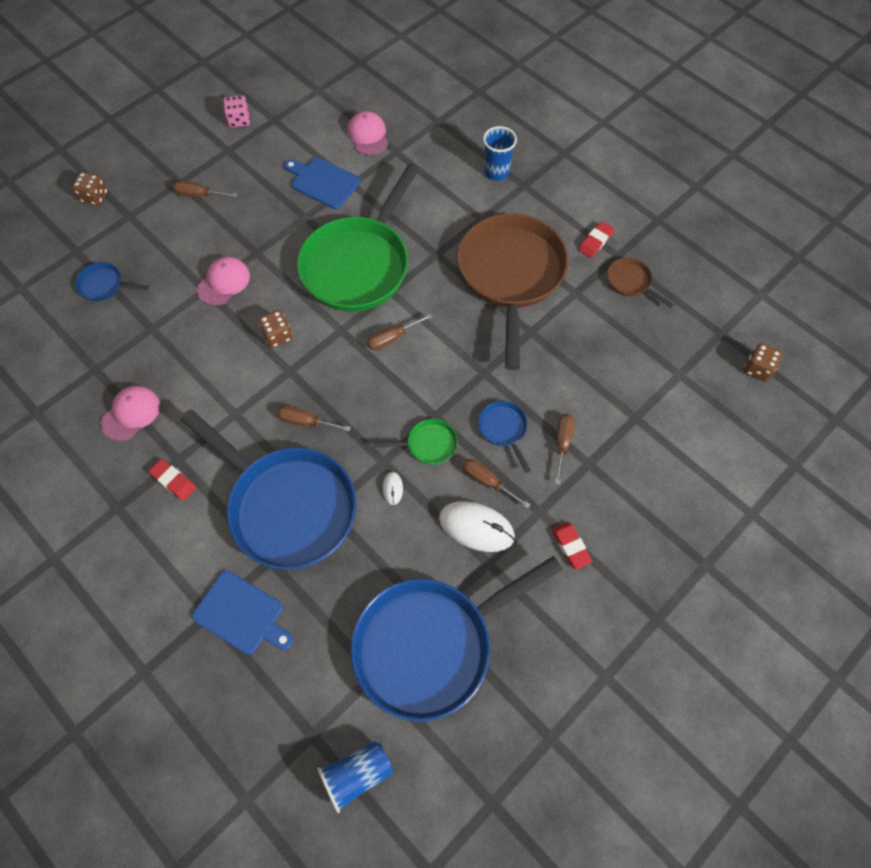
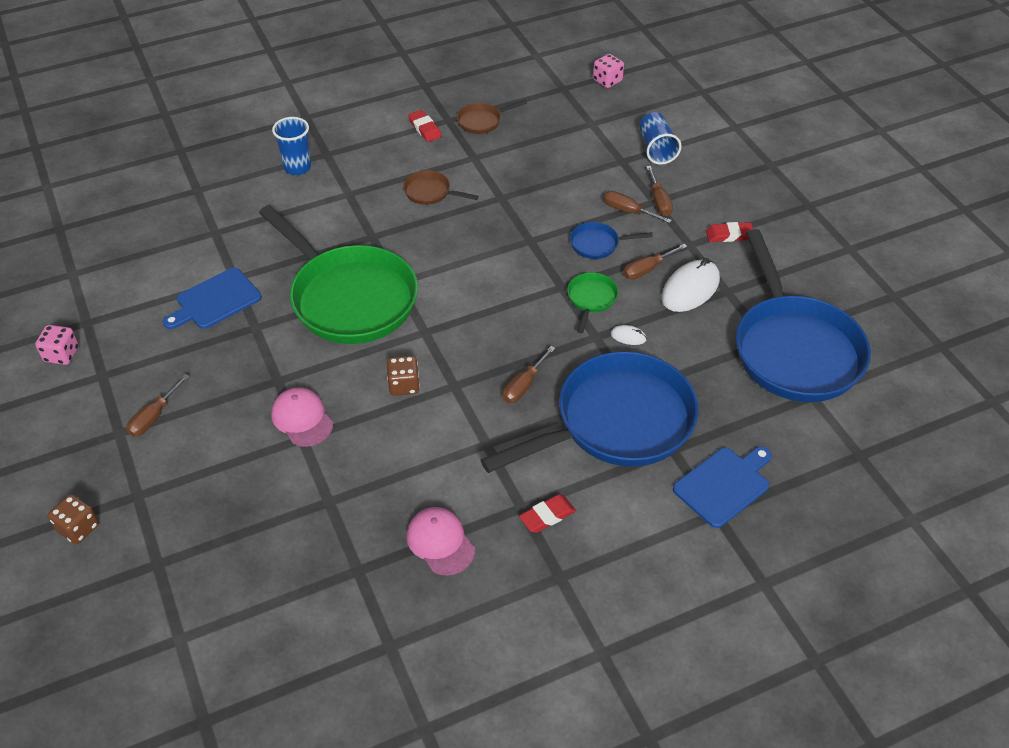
camera: 70 degrees left, 15 degrees down
(104, 285) = (234, 540): blue pan -> none
(357, 774) = (902, 430): blue cup -> blue cup (656, 149)
(368, 135) = (175, 248): pink cap -> none
(392, 338) = (456, 295): brown screwdriver -> brown screwdriver (659, 201)
(511, 276) = (430, 192): brown pan -> brown pan, size x0.41
(757, 369) = (607, 81): brown dice -> pink dice

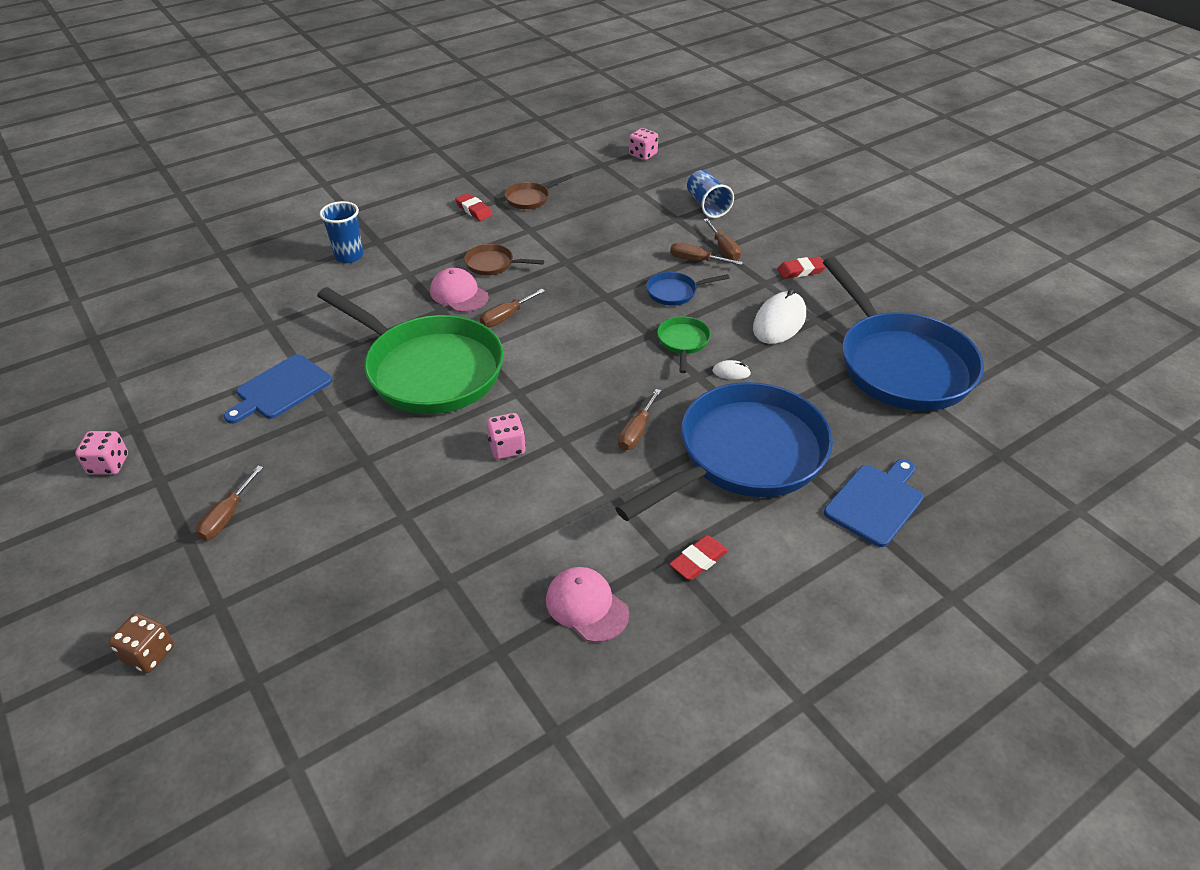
camera: 10 degrees left, 5 degrees down
(302, 419) = (400, 496): pink cap -> pink cap (459, 294)
(404, 385) = (507, 448): brown dice -> pink dice
(647, 269) = (731, 309): brown screwdriver -> brown screwdriver (506, 317)

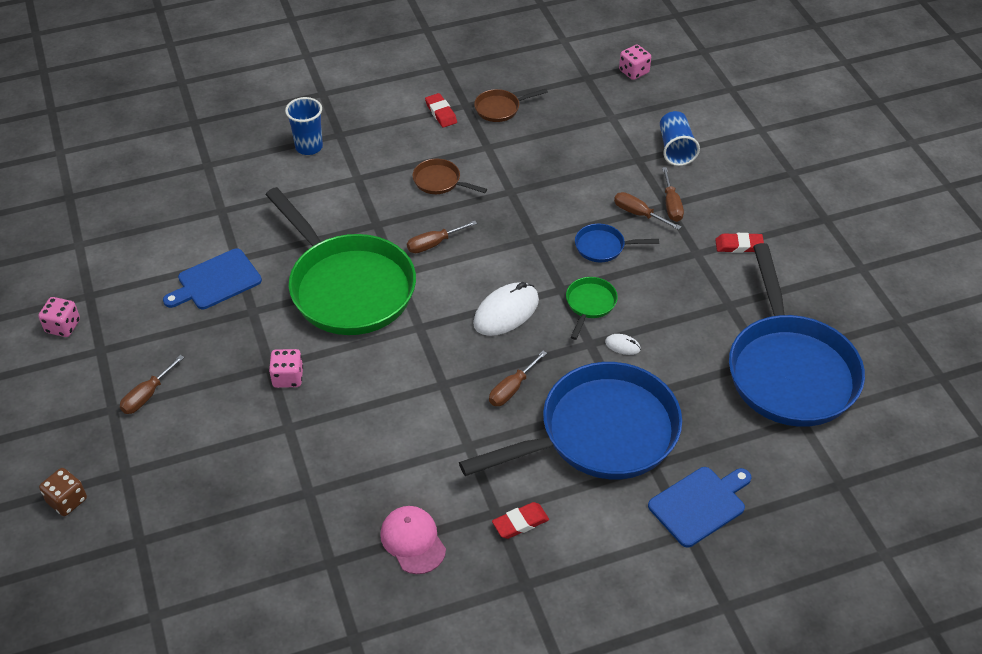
camera: 15 degrees right, 5 degrees up
(459, 294) = (398, 210): pink cap -> none
(507, 448) = (393, 380): pink dice -> pink dice (288, 377)
(779, 322) = (691, 300): white mouse -> white mouse (506, 312)

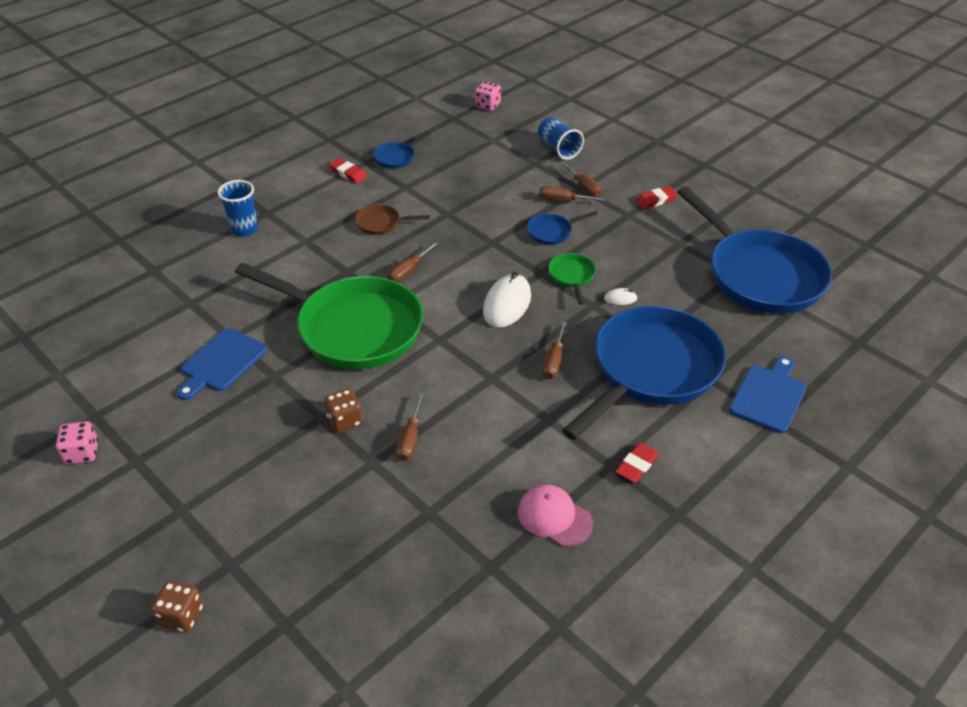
camera: 25 degrees left, 5 degrees down
(147, 395) = (211, 485): brown screwdriver -> brown screwdriver (410, 439)
(288, 377) = (345, 421): pink dice -> brown dice
(500, 108) = (397, 157): brown pan -> blue pan

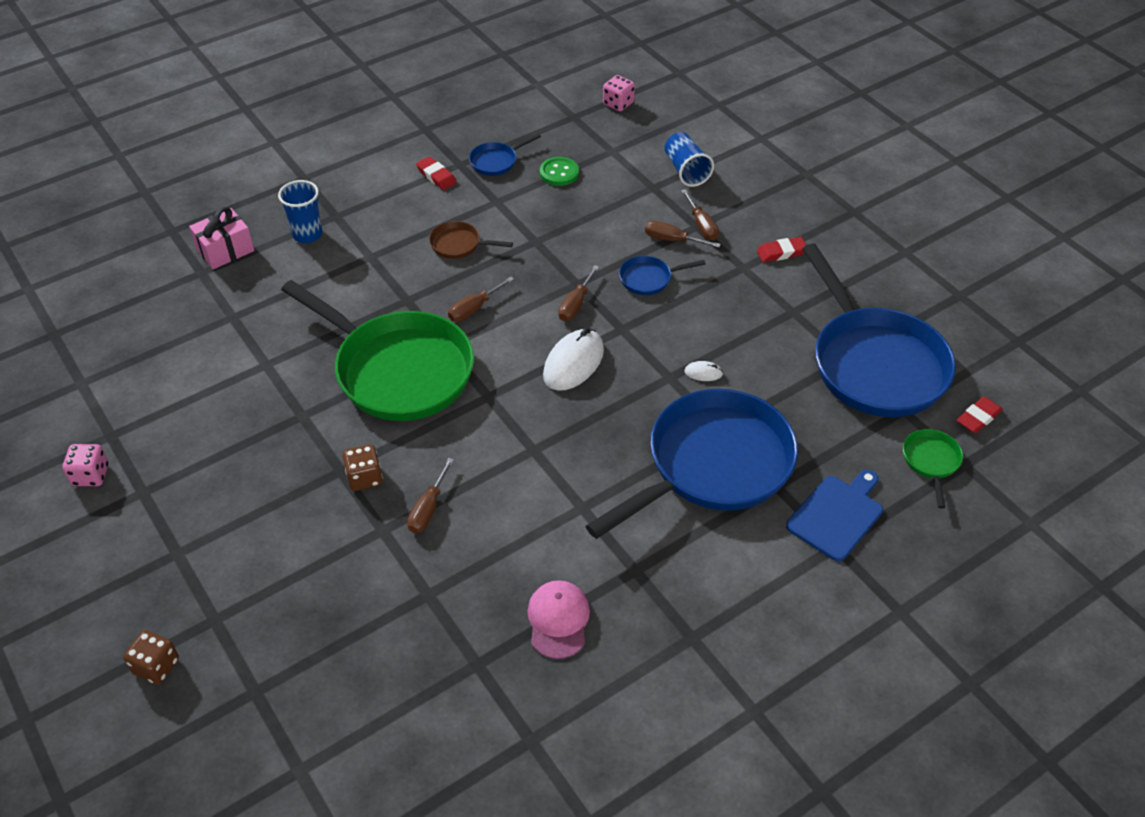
camera: 10 degrees right, 5 degrees up
(172, 250) = (225, 250): none -> pink gift
(221, 362) = (251, 392): blue cutting board -> none
(453, 160) = (559, 173): none -> green button
(553, 361) = (607, 439): brown screwdriver -> brown screwdriver (575, 304)
(554, 517) = (558, 620): pink cap -> pink cap turned 45 degrees clockwise
(572, 276) = (656, 338): green pan -> green pan (931, 462)
(637, 465) = (664, 575): red eraser -> red eraser (978, 417)

